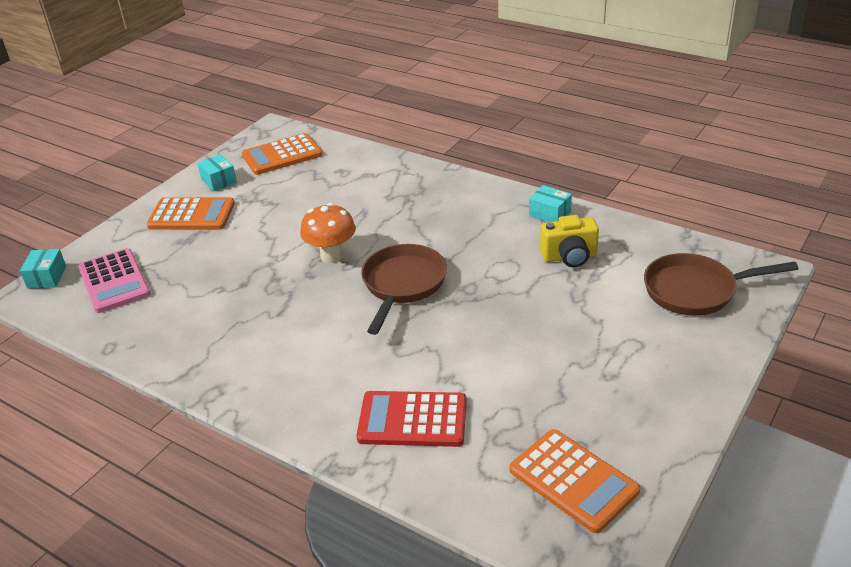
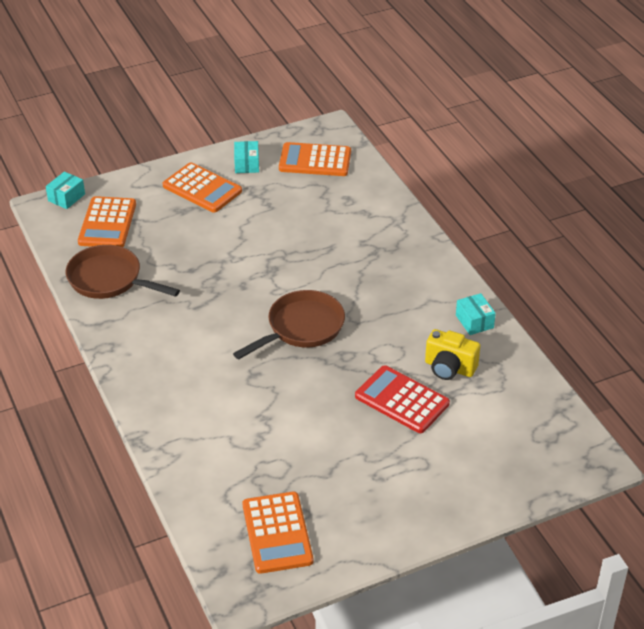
camera: 30 degrees right, 5 degrees up
(114, 281) = (107, 223): pink calculator -> orange calculator
(331, 256) = (272, 276): orange mushroom -> none
(412, 420) = (214, 435): red calculator -> red calculator (402, 400)
(696, 290) = (517, 447): brown pan -> brown pan (109, 280)

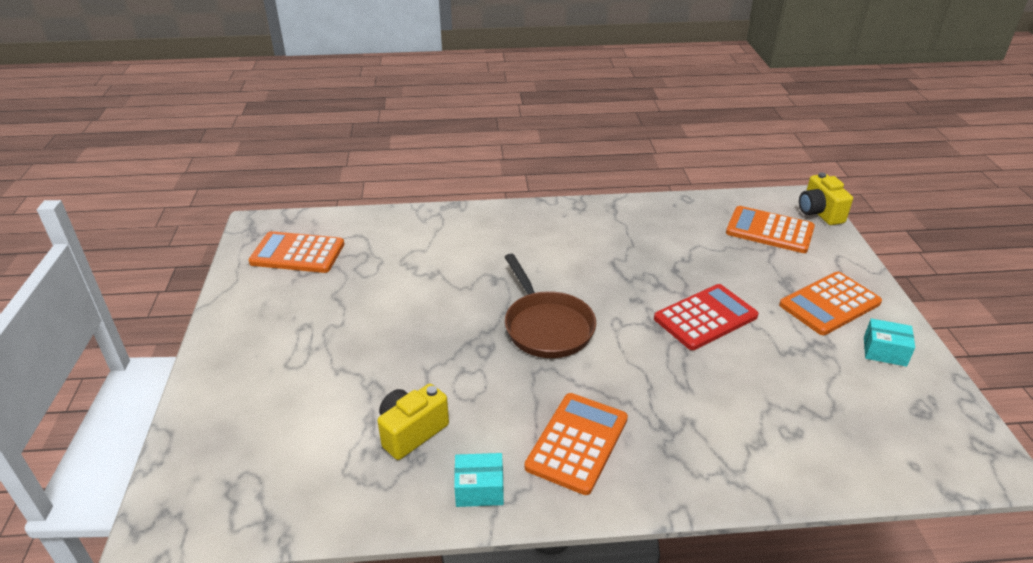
camera: 110 degrees right, 5 degrees down
(66, 197) = (819, 213): turquoise box -> yellow camera
(109, 280) = (675, 219): brown pan -> none
(315, 160) = (895, 422): orange calculator -> orange calculator (577, 443)
(402, 400) = (389, 374): red calculator -> red calculator (705, 317)

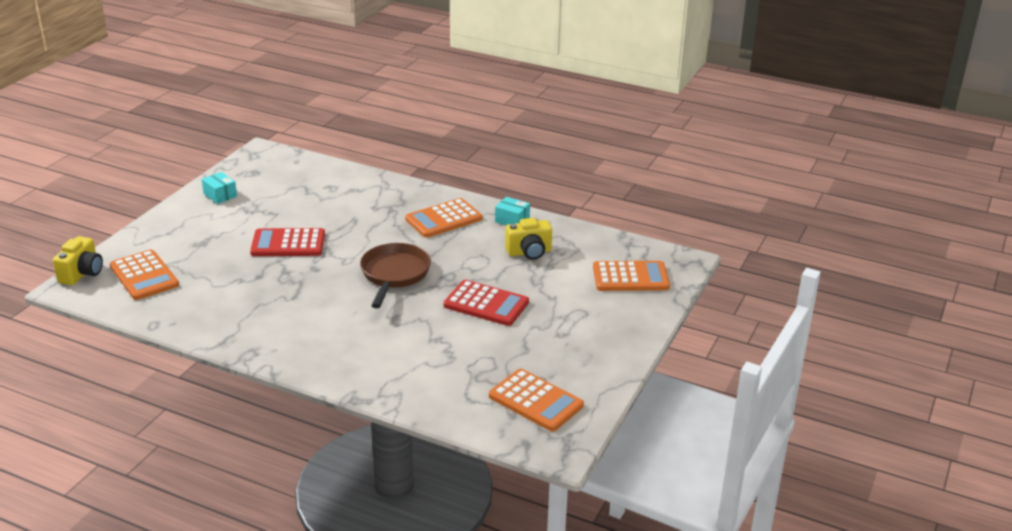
camera: 150 degrees left, 5 degrees down
(412, 330) = (486, 304): none -> red calculator
(829, 304) = (201, 223): orange calculator -> orange calculator (630, 277)

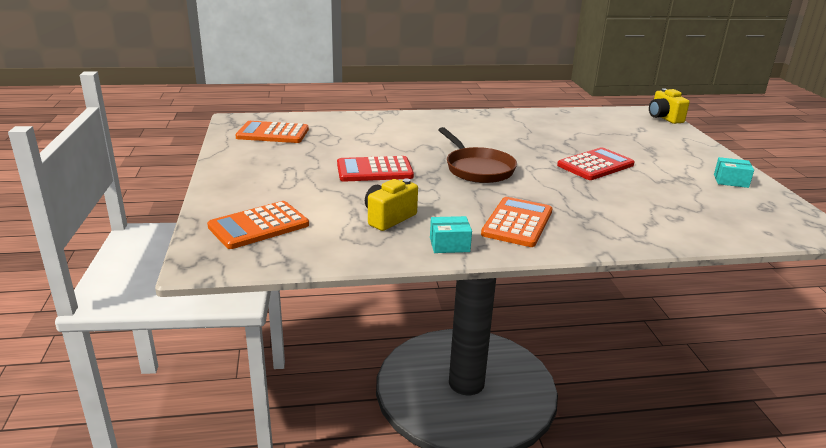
camera: 145 degrees right, 5 degrees down
(144, 276) = (630, 126): orange calculator -> none

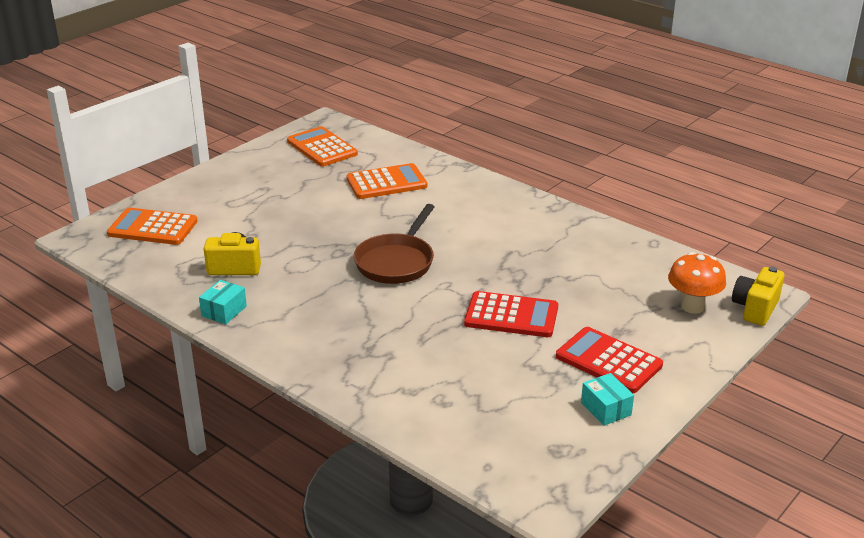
camera: 50 degrees right, 5 degrees up
(374, 170) = (316, 221): red calculator -> red calculator (608, 361)
(449, 245) = (224, 311): turquoise box -> turquoise box turned 75 degrees clockwise
(517, 223) = (307, 324): orange calculator -> orange calculator (386, 182)
(644, 127) = (692, 306): none -> orange mushroom

